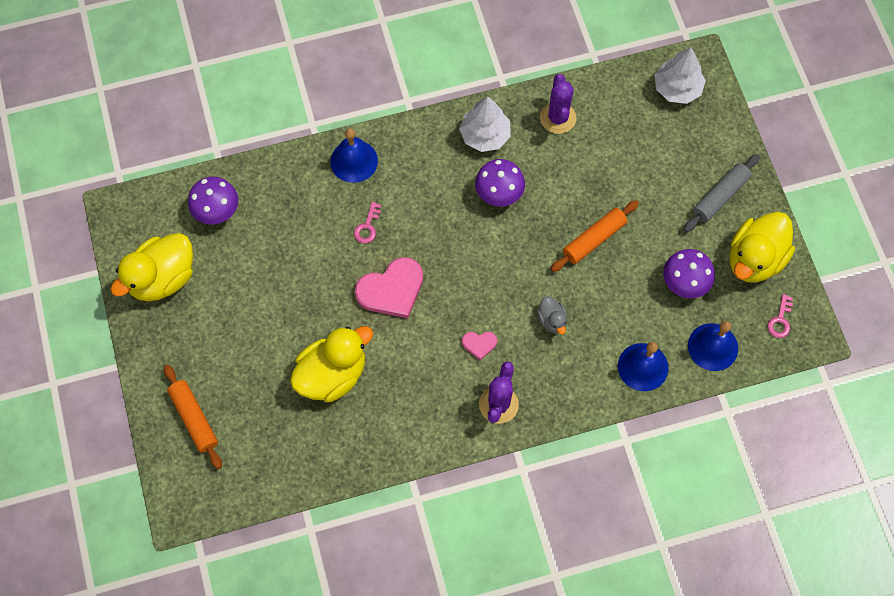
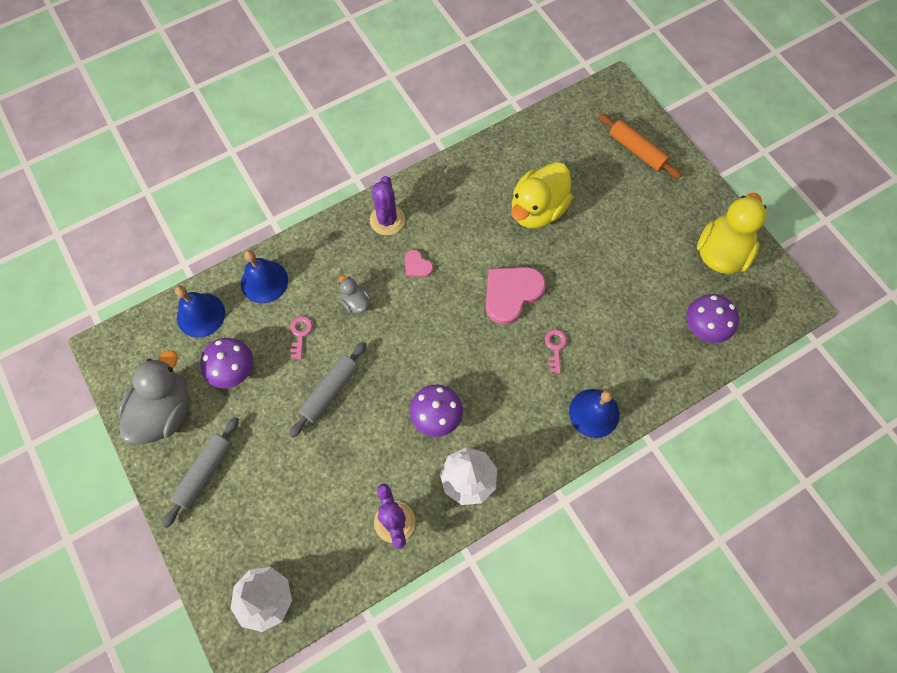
camera: 165 degrees right, 0 degrees up
(479, 344) = (417, 265): pink heart -> pink heart turned 120 degrees counterclockwise
(594, 239) = (330, 391): orange rolling pin -> grey rolling pin
(754, 259) = (164, 411): yellow duck -> grey duck
(780, 320) = (137, 356): pink key -> pink key (300, 334)

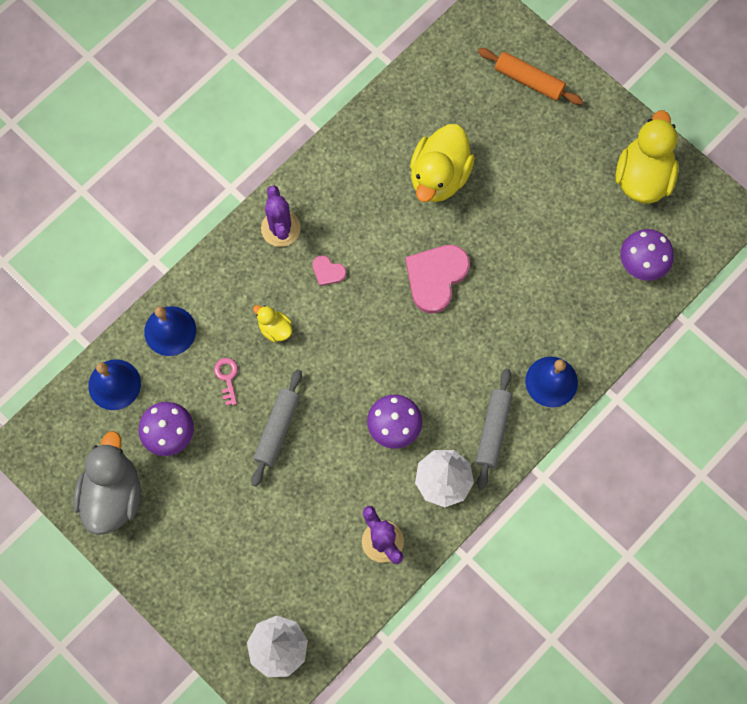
camera: 15 degrees left, 5 degrees up
(205, 472) = (176, 545): grey rolling pin -> grey rolling pin (493, 430)
(355, 302) = (275, 328): grey duck -> yellow duck
(555, 347) = (496, 324): pink key -> none

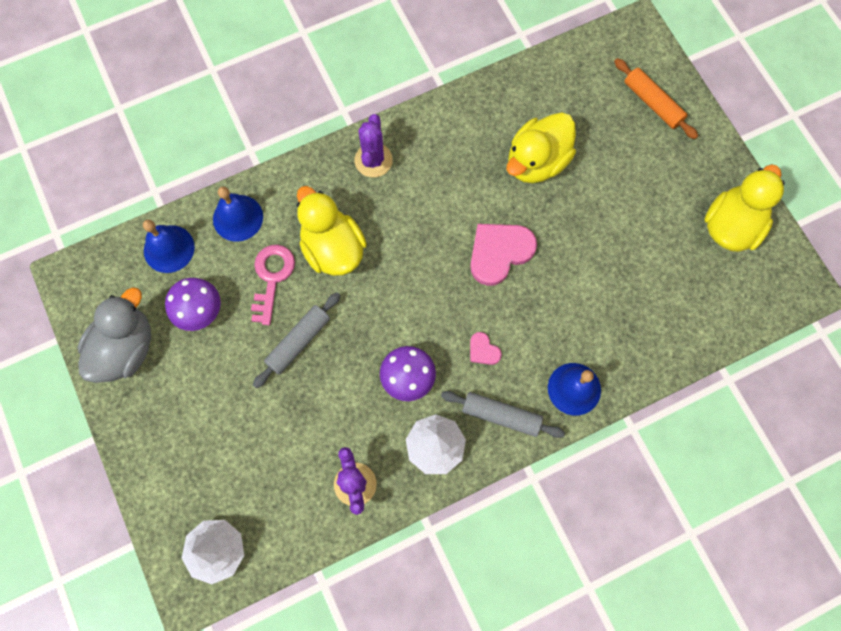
camera: 20 degrees right, 0 degrees up
(227, 377) = (272, 278): pink key -> pink key, size x1.73
(275, 328) = (333, 248): yellow duck -> yellow duck, size x2.09
(328, 271) = (401, 213): pink heart -> pink heart (483, 350)
(493, 430) = (501, 416): grey rolling pin -> grey rolling pin turned 75 degrees clockwise
(642, 263) = (703, 306): purple mushroom -> none

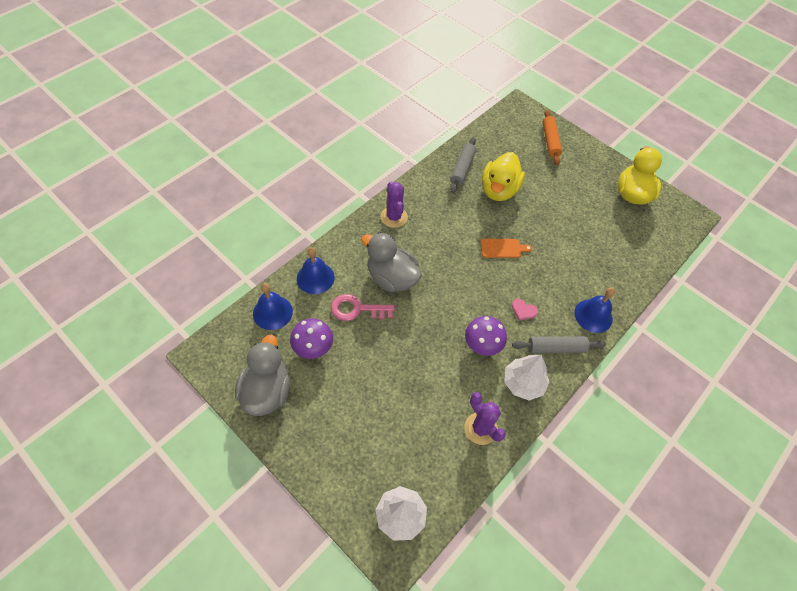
camera: 25 degrees left, 15 degrees down
(272, 278) = (357, 309): pink key -> pink key turned 75 degrees counterclockwise
(298, 342) = (395, 345): grey rolling pin -> grey rolling pin (462, 168)
(333, 248) = (391, 278): yellow duck -> grey duck
(499, 252) = (503, 248): pink heart -> orange cutting board
(652, 103) = (550, 141): orange rolling pin -> orange rolling pin turned 60 degrees clockwise

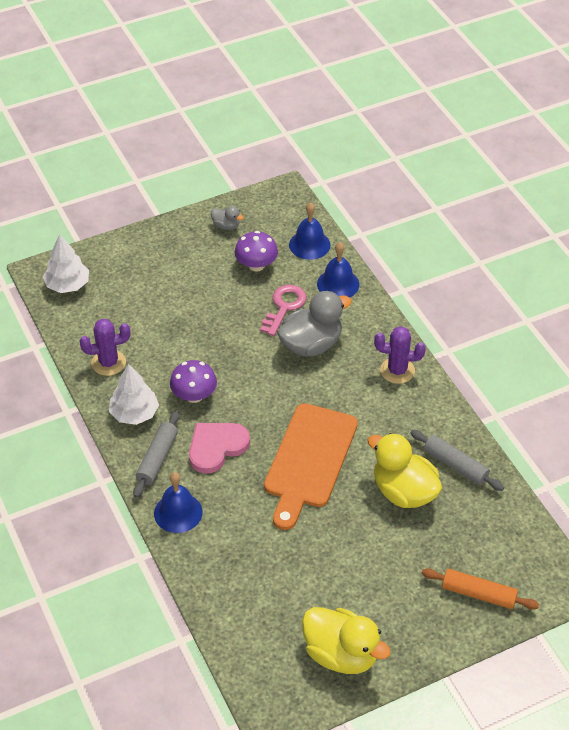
camera: 115 degrees right, 10 degrees down
(267, 391) = (226, 226): grey duck -> grey duck, size x0.48
(503, 248) = (309, 461): orange cutting board -> orange cutting board, size x2.26
(523, 310) = (216, 447): pink heart -> pink heart, size x2.07

